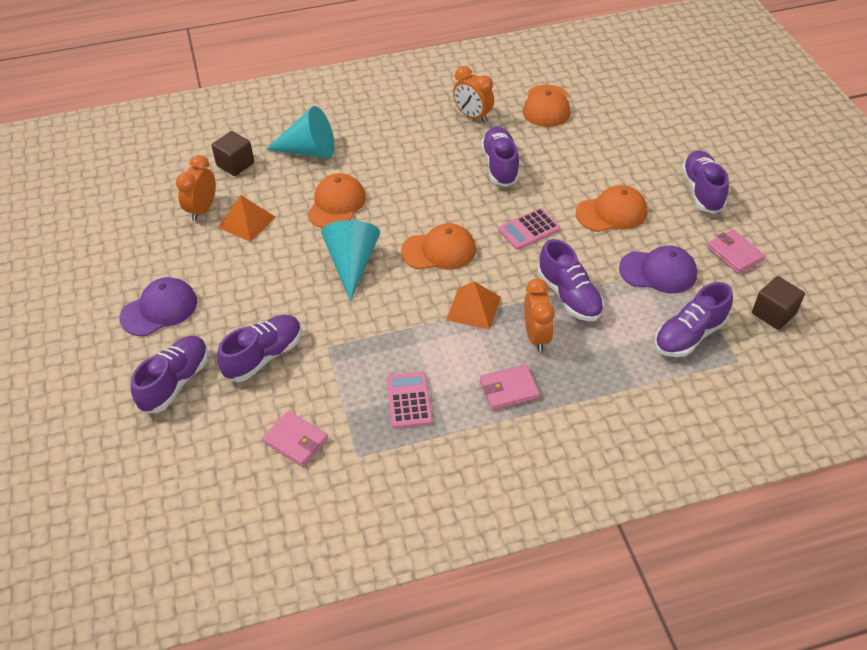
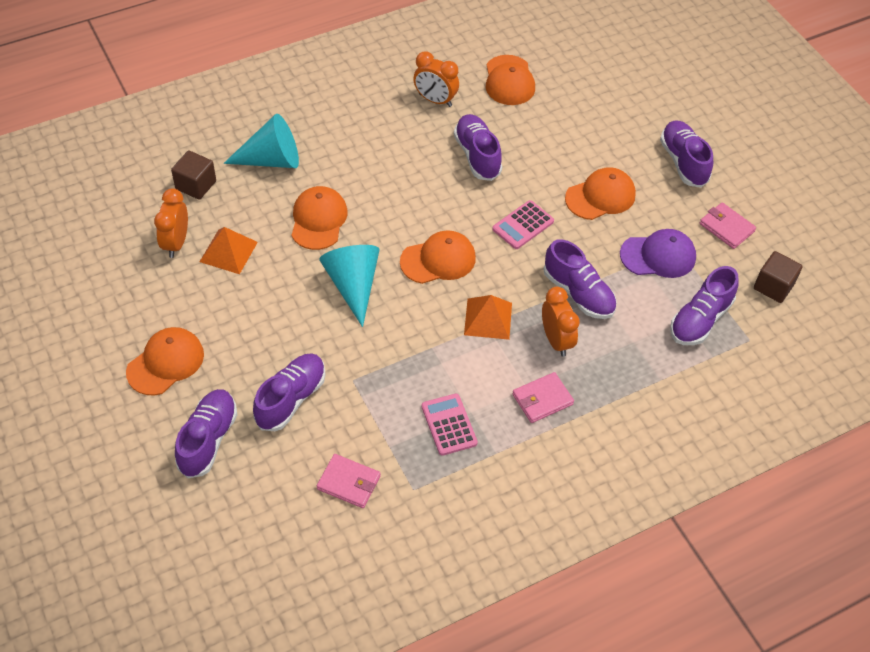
camera: 15 degrees left, 5 degrees up
(159, 309) = (166, 363): purple cap -> orange cap

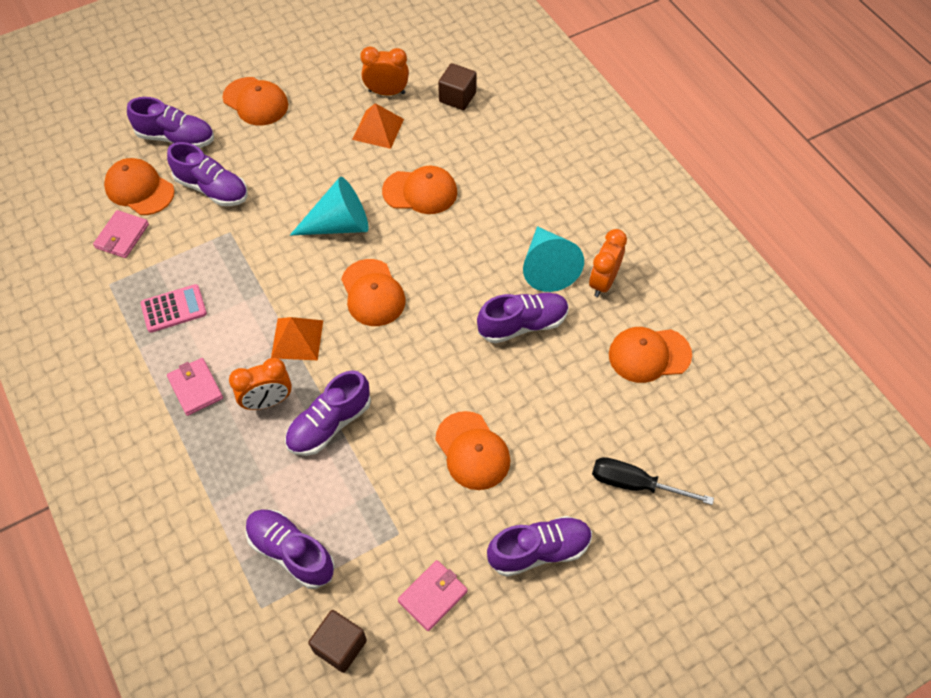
camera: 90 degrees right, 5 degrees up
(271, 160) = (495, 149): turquoise cone -> turquoise cone (547, 267)
(281, 471) = (139, 189): none -> orange cap
(523, 225) = (423, 370): pink calculator -> none
(624, 102) = (635, 484): none -> black screwdriver
(658, 256) = (384, 511): purple cap -> none

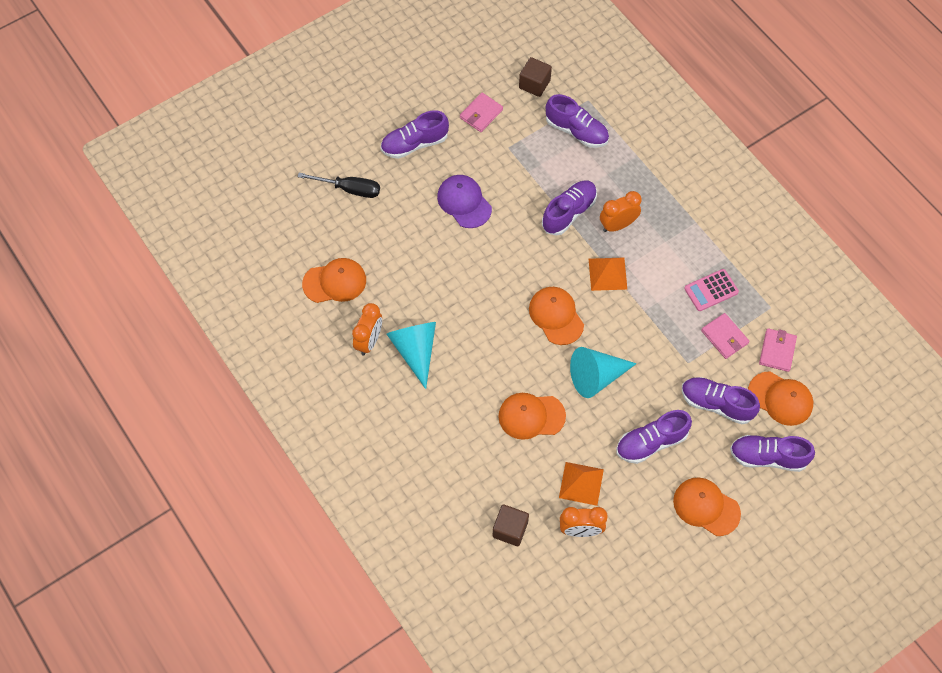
camera: 175 degrees right, 5 degrees up
(196, 388) = (673, 230): pink wallet -> pink wallet (724, 337)
(472, 451) = (464, 202): orange cap -> purple cap
(523, 324) = (433, 299): purple shoe -> purple shoe (651, 442)

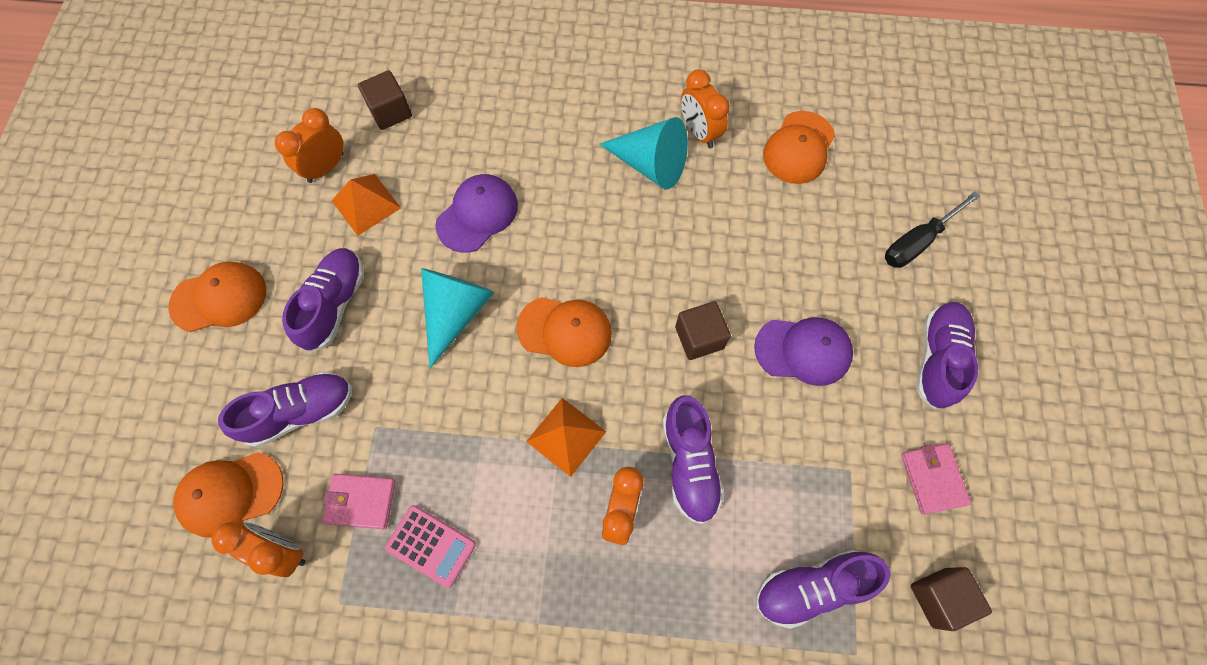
camera: 130 degrees right, 5 degrees up
(500, 252) = (699, 337): none -> brown cube
(531, 416) = (477, 214): orange cap -> purple cap
(711, 290) = (431, 546): pink calculator -> pink calculator turned 105 degrees clockwise
(767, 457) = (192, 411): purple shoe -> none
(777, 351) = (282, 551): pink wallet -> orange clock

